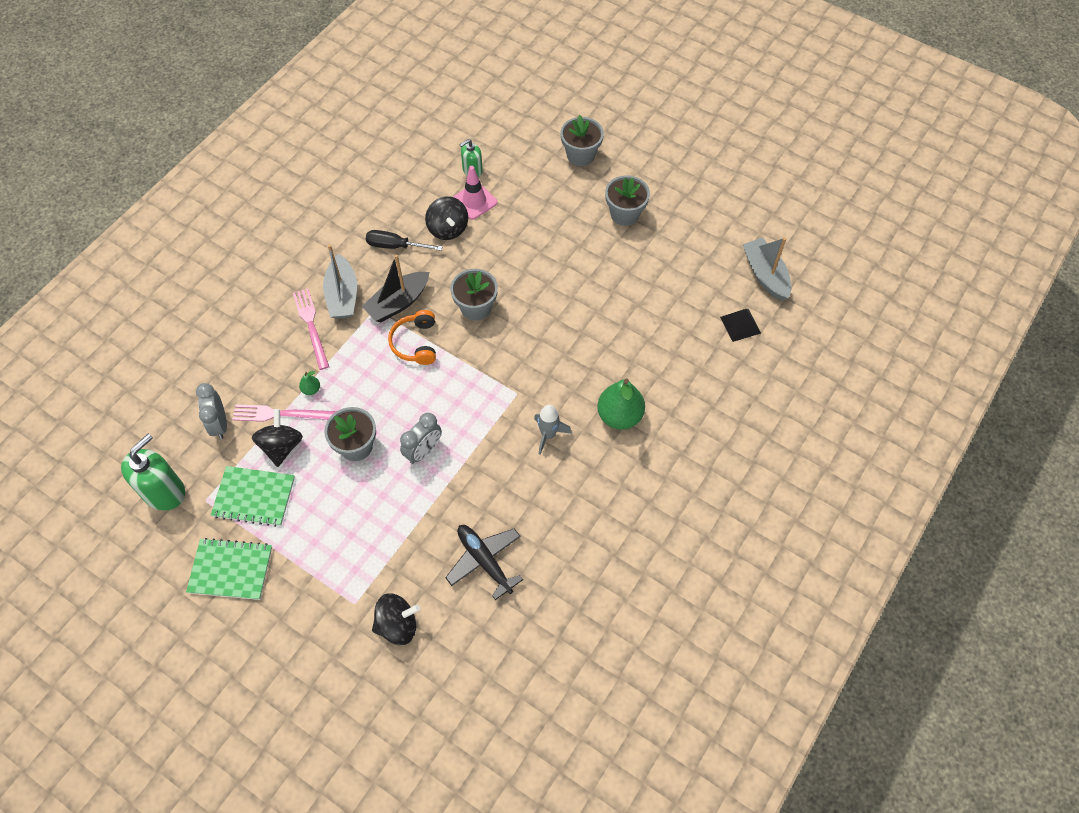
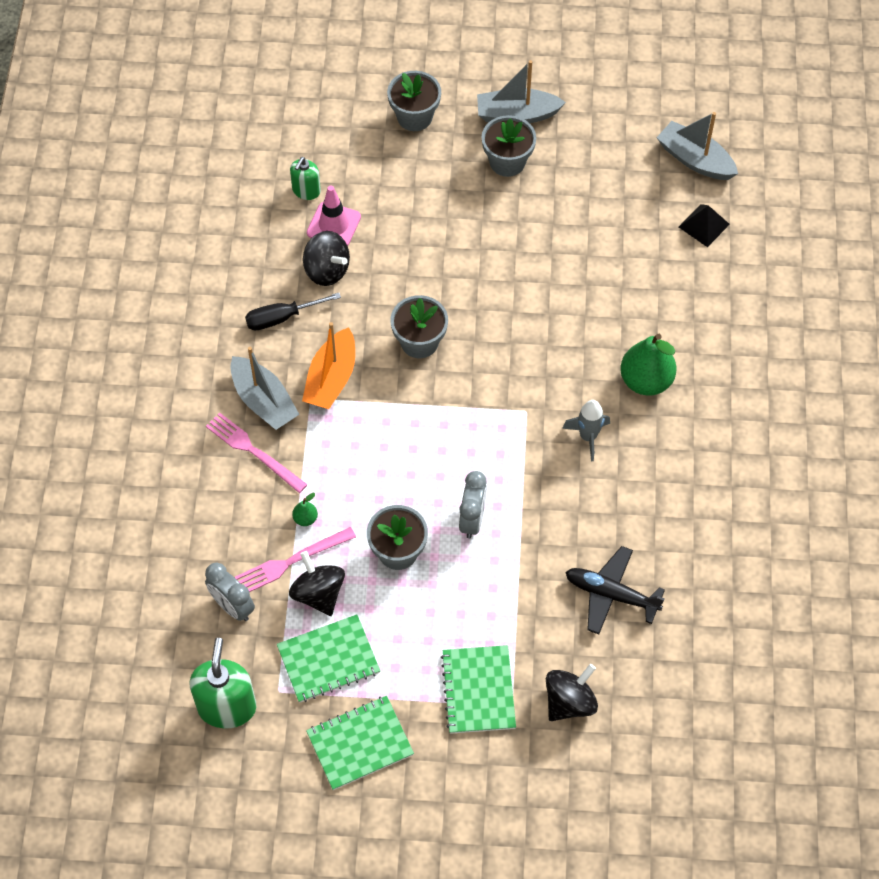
camera: 30 degrees left, 0 degrees up
(339, 578) = (478, 690): none -> green notebook
(398, 303) = (331, 379): black boat -> orange boat
(416, 343) = (382, 412): orange headphones -> none
(654, 185) = (517, 114): none -> grey boat

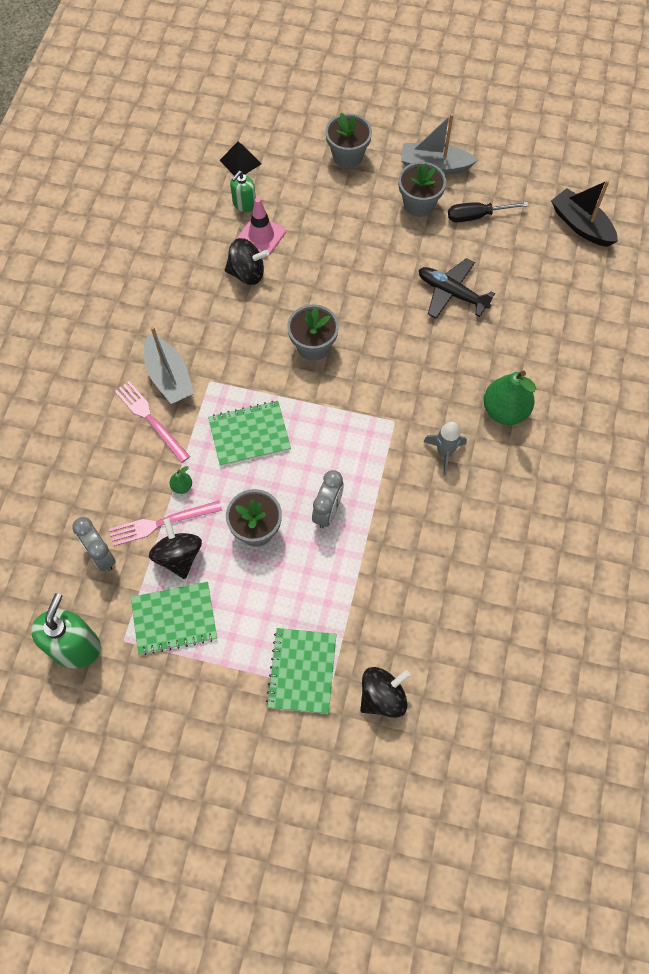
camera: 10 degrees right, 5 degrees up
(282, 318) = (200, 308): black screwdriver -> black screwdriver (477, 216)
(327, 270) = (247, 273): black spinning top -> black spinning top turned 45 degrees counterclockwise
(331, 379) = (231, 366): orange boat -> none
(360, 744) = (185, 703): green notebook -> green notebook (249, 434)
(611, 594) = (439, 601): black plane -> black plane (451, 293)
(695, 160) = (581, 225): grey boat -> black boat
(704, 225) = (579, 282): black pyramid -> black pyramid (240, 162)

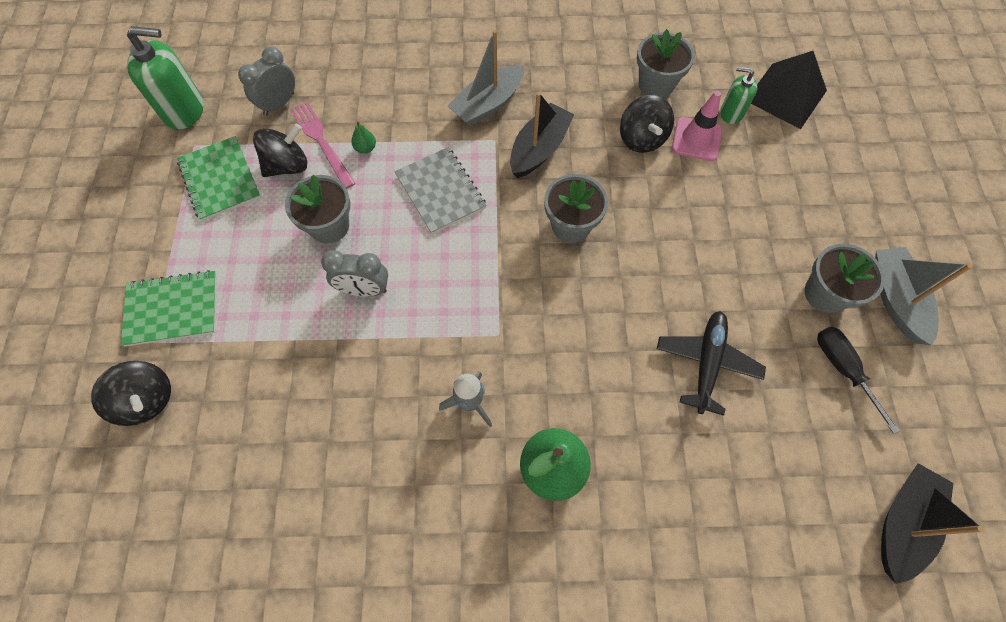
camera: 75 degrees right, 0 degrees up
(151, 420) = (434, 103): pink fork -> none
(231, 349) = (539, 149): none -> black boat
(240, 162) = (786, 95): black pyramid -> black pyramid, size x1.67
(249, 434) = (440, 191): green notebook -> grey notebook
(347, 156) = (854, 198): grey flower pot -> grey flower pot (656, 84)

